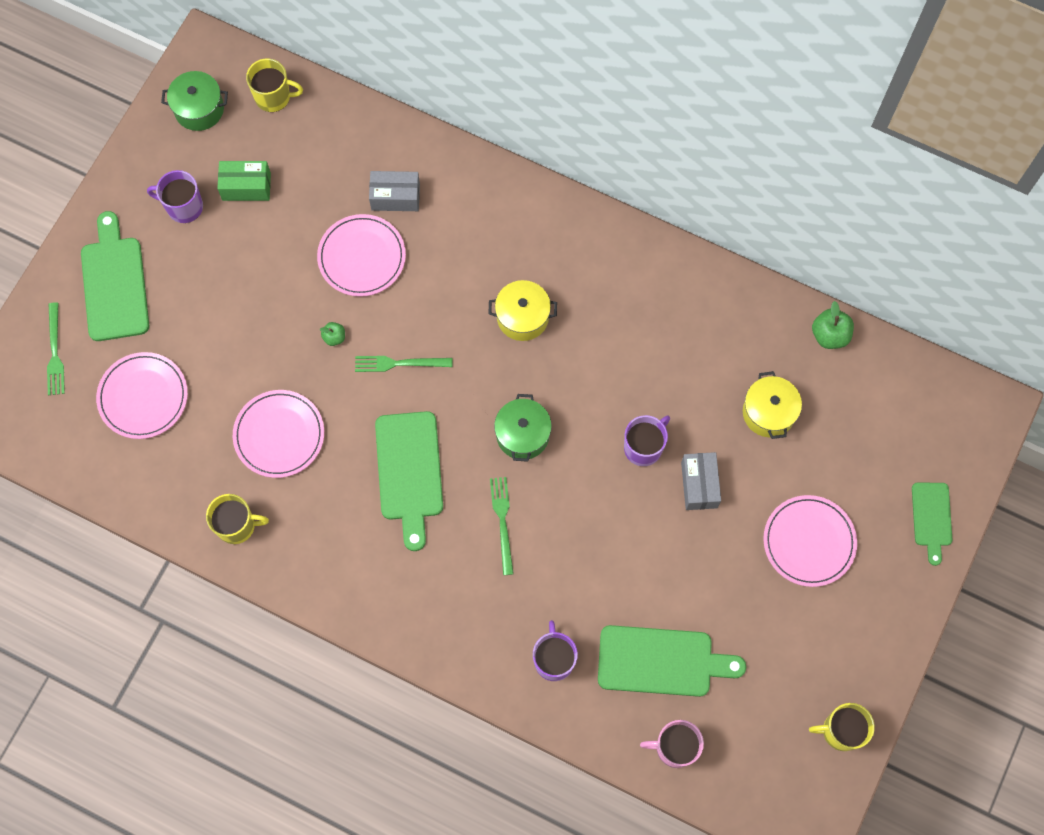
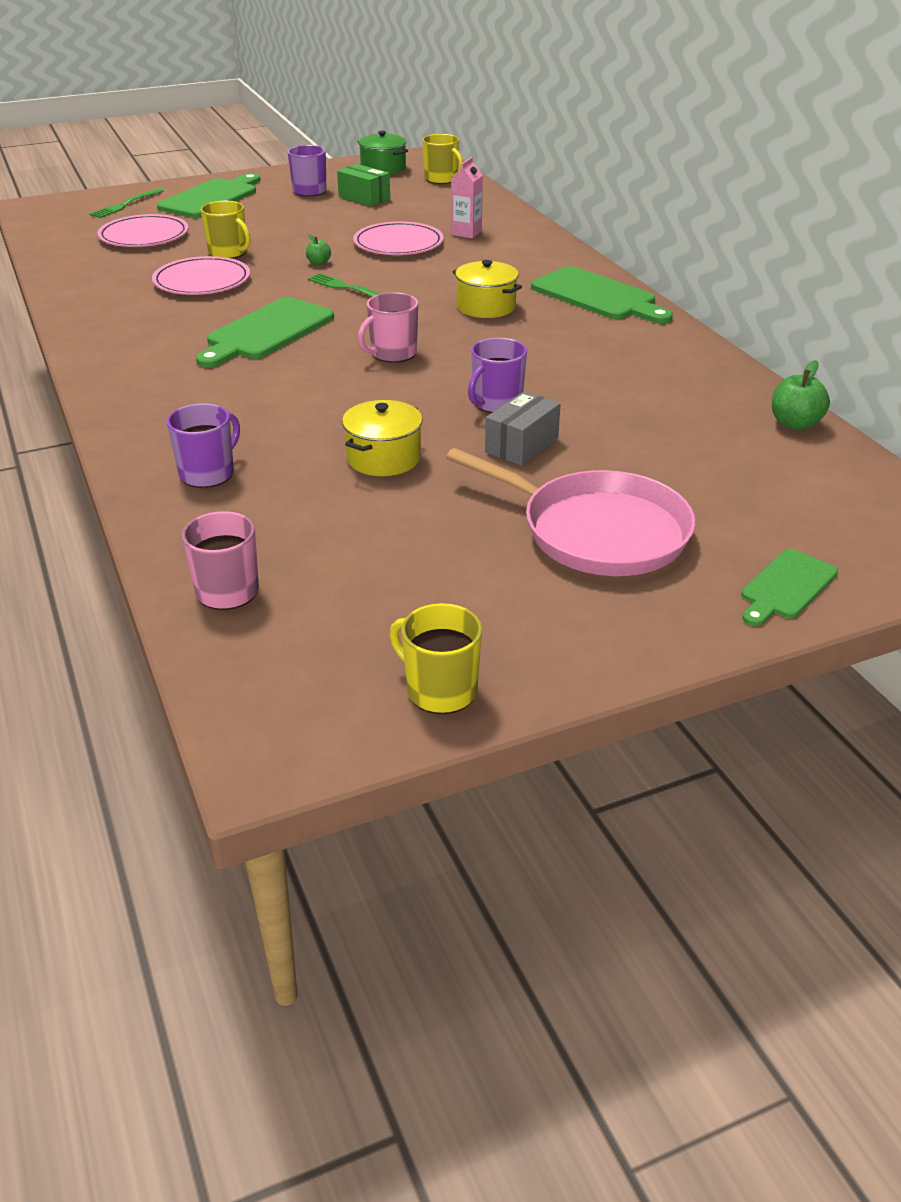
camera: 40 degrees right, 35 degrees down
(237, 525) = (96, 301): yellow mug -> yellow mug (228, 253)
(395, 197) = (466, 233): grey box -> pink carton
(502, 521) = (299, 384): green fork -> none
(522, 435) = (392, 353): green pot -> pink mug
(643, 447) = (496, 403): purple mug -> purple mug turned 135 degrees clockwise
(661, 661) = (310, 527): green cutting board -> green cutting board (598, 296)
(768, 412) = (661, 437): yellow pot -> yellow pot (383, 458)
(809, 542) = (597, 531): pink plate -> pink pan

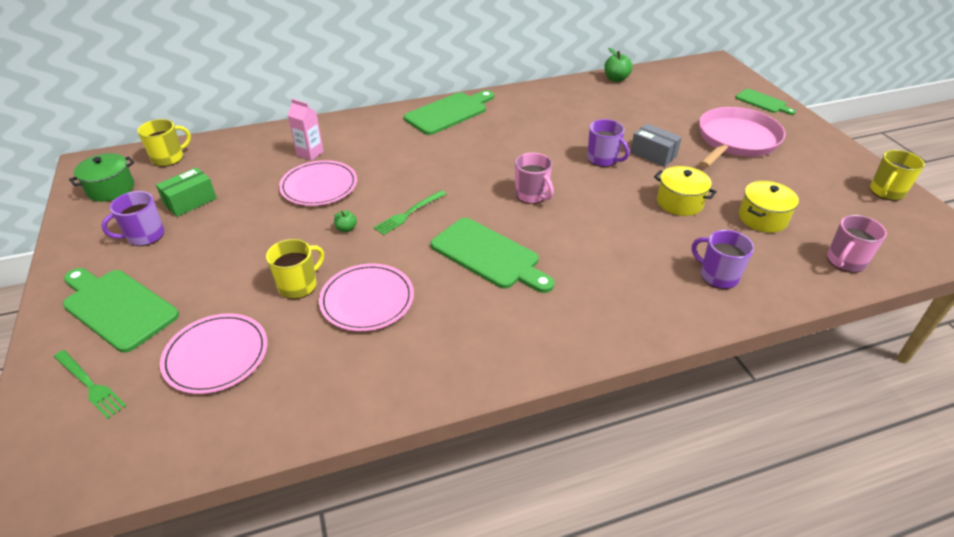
camera: 85 degrees left, 5 degrees up
(486, 307) = (458, 154): yellow pot -> yellow pot (762, 218)

